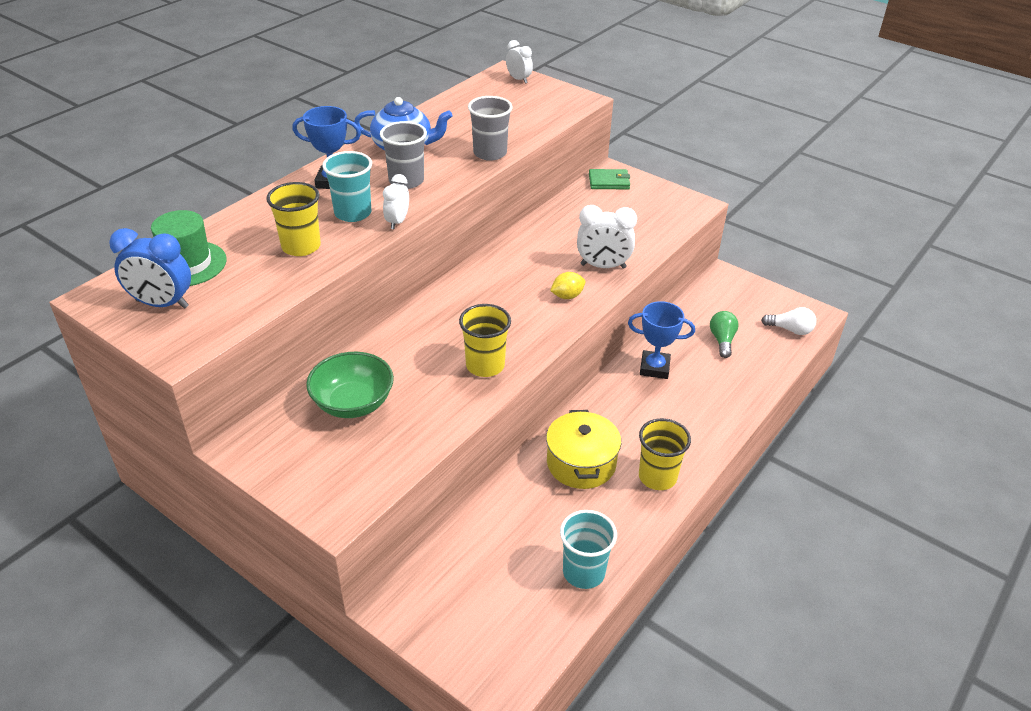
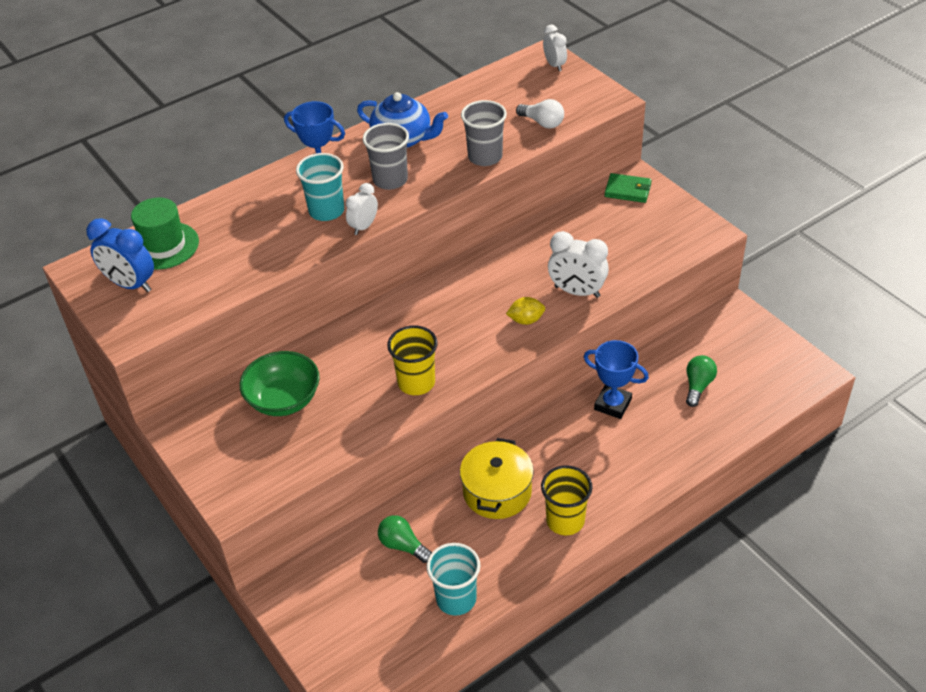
camera: 20 degrees right, 5 degrees up
(301, 246) = (267, 242): yellow cup -> none
(508, 532) = (403, 545): none -> green light bulb
(790, 330) = (779, 386): white light bulb -> white light bulb (542, 123)

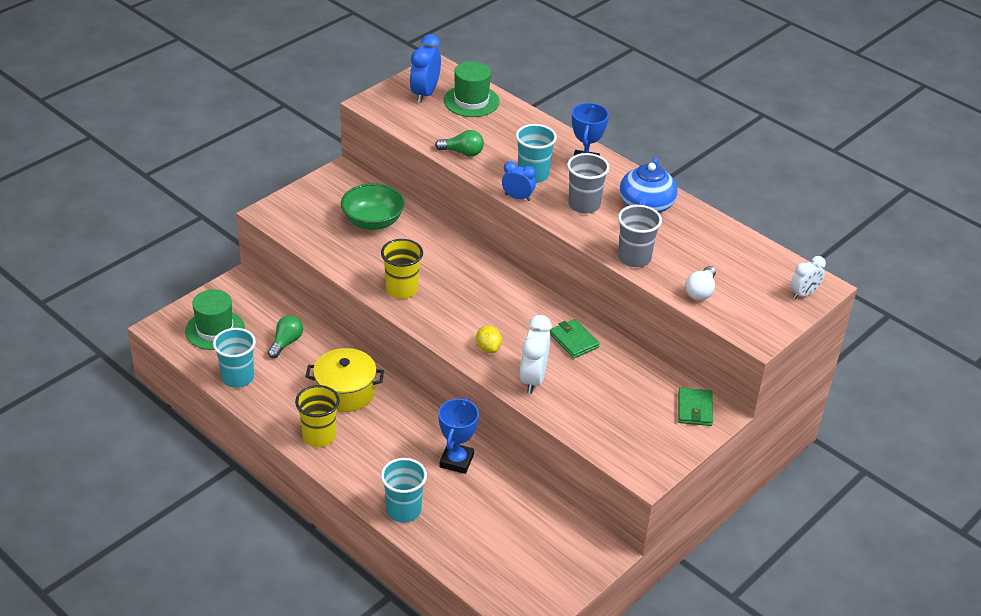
camera: 75 degrees right, 5 degrees down
(362, 622) = (215, 330): none -> green hat
(364, 227) = (517, 197): white clock -> blue clock
(523, 256) = (573, 340): none -> green wallet
(679, 453) = (403, 510): none -> turquoise cup
(698, 386) = (491, 523): green light bulb -> green light bulb (462, 152)

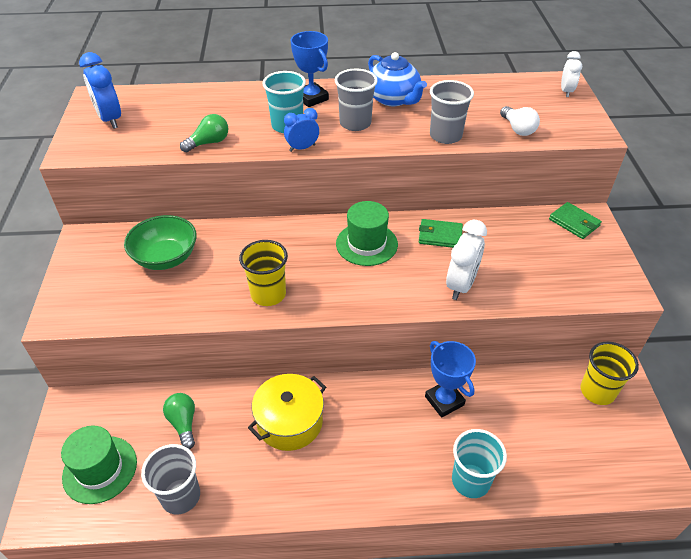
camera: 45 degrees left, 5 degrees up
(237, 378) = (181, 496): turquoise cup -> grey cup
(319, 436) = (322, 482): yellow cup -> yellow cup (597, 391)
(471, 101) = (158, 104): green hat -> green hat (366, 244)
(488, 348) = (398, 288): yellow lemon -> none
(533, 379) = (461, 285): white clock -> white clock turned 120 degrees counterclockwise

